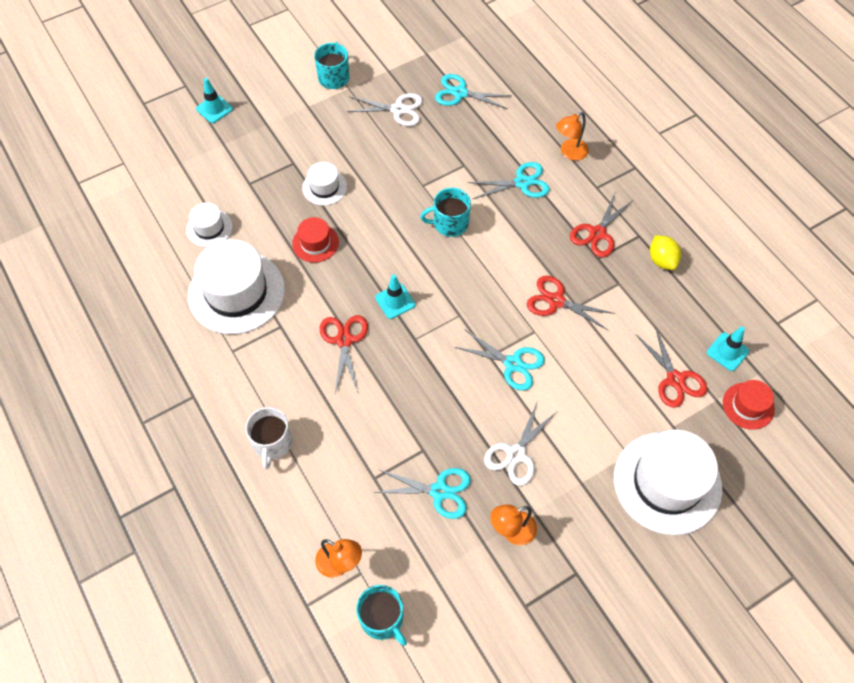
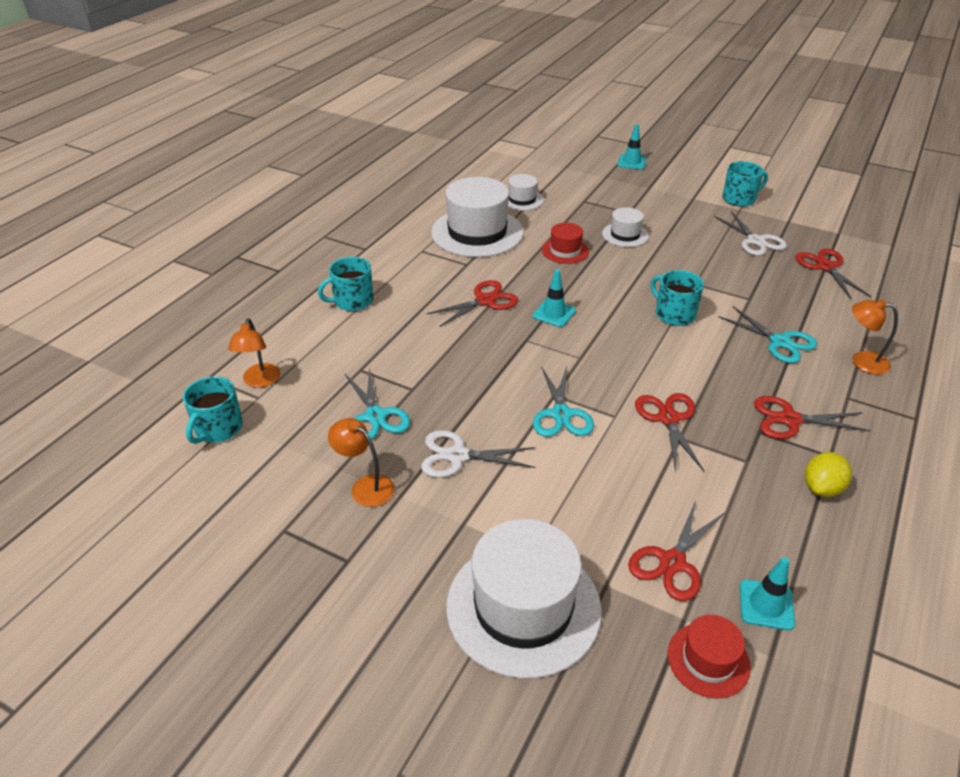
camera: 60 degrees right, 20 degrees down
(272, 443) = (352, 301): white mug -> turquoise mug
(460, 93) = (825, 266): turquoise scissors -> red scissors

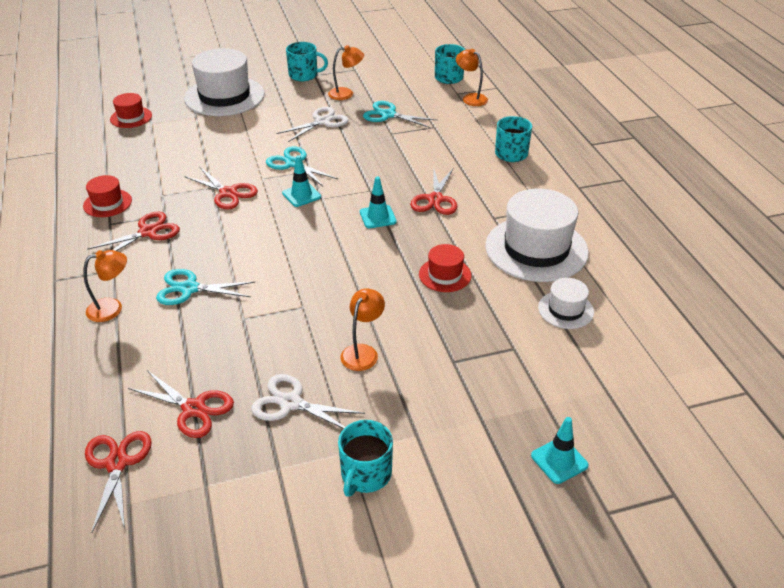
camera: 135 degrees right, 0 degrees up
(625, 235) = (420, 326): white hat -> none
(672, 562) = (171, 136): red scissors -> red scissors (117, 463)
(674, 314) = (292, 266): turquoise mug -> turquoise mug (304, 75)
(680, 241) = (363, 352): none -> orange lamp
(766, 605) = (114, 143): turquoise traffic cone -> turquoise traffic cone (301, 195)
(822, 488) = (107, 203): yellow lemon -> red hat

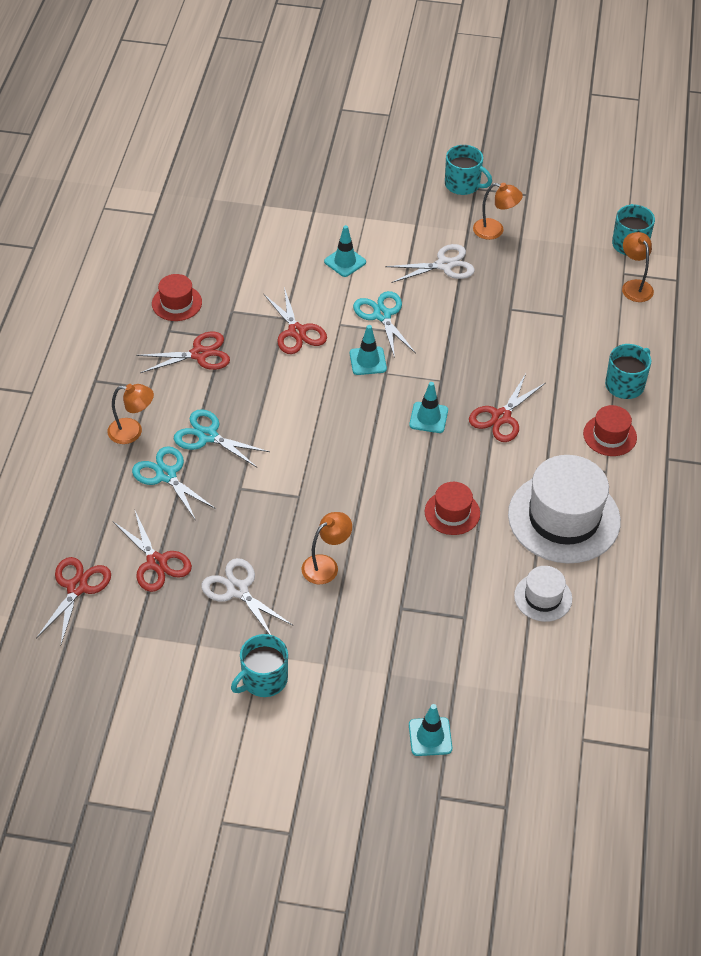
camera: 25 degrees right, 10 degrees up
(131, 117) = (247, 189): red hat -> red hat (610, 435)
(224, 96) = (358, 189): white hat -> none
(241, 140) = (345, 262): none -> turquoise traffic cone
(388, 115) = (523, 279): turquoise scissors -> turquoise scissors (166, 475)

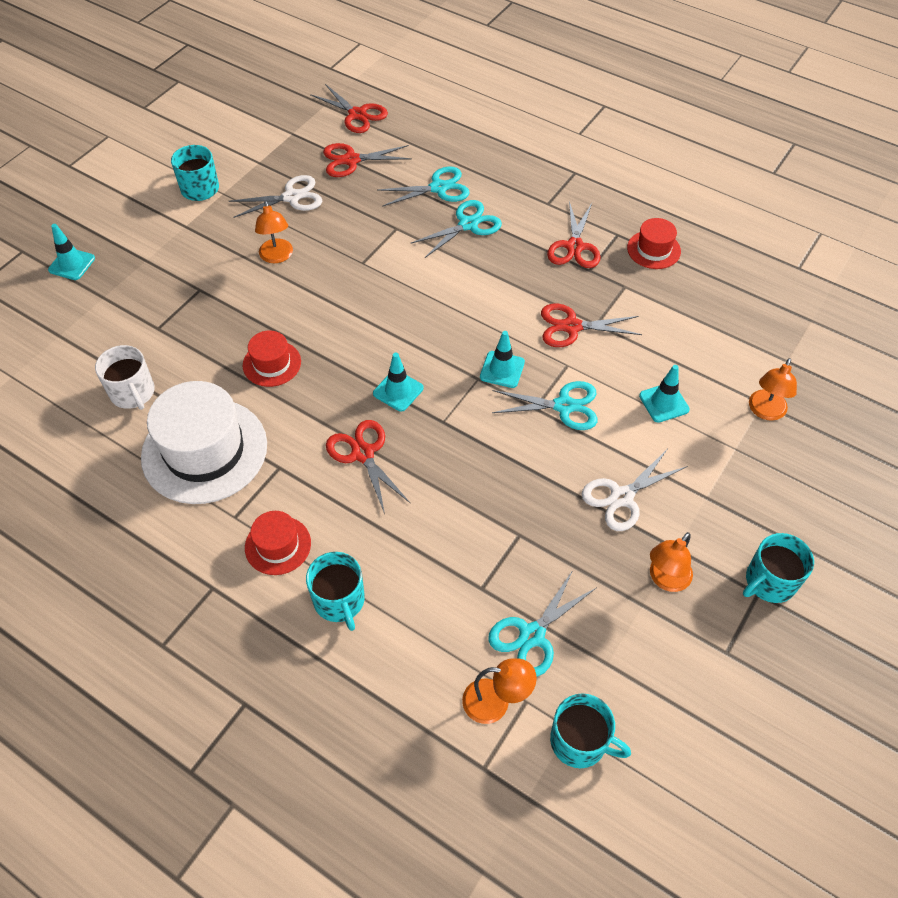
camera: 115 degrees right, 5 degrees up
(132, 431) = (500, 180): orange lamp -> orange lamp (765, 411)
(444, 265) = (621, 497): white scissors -> white scissors turned 45 degrees clockwise
(543, 597) = (133, 393): white hat -> white mug
(579, 282) = (532, 635): none -> turquoise scissors

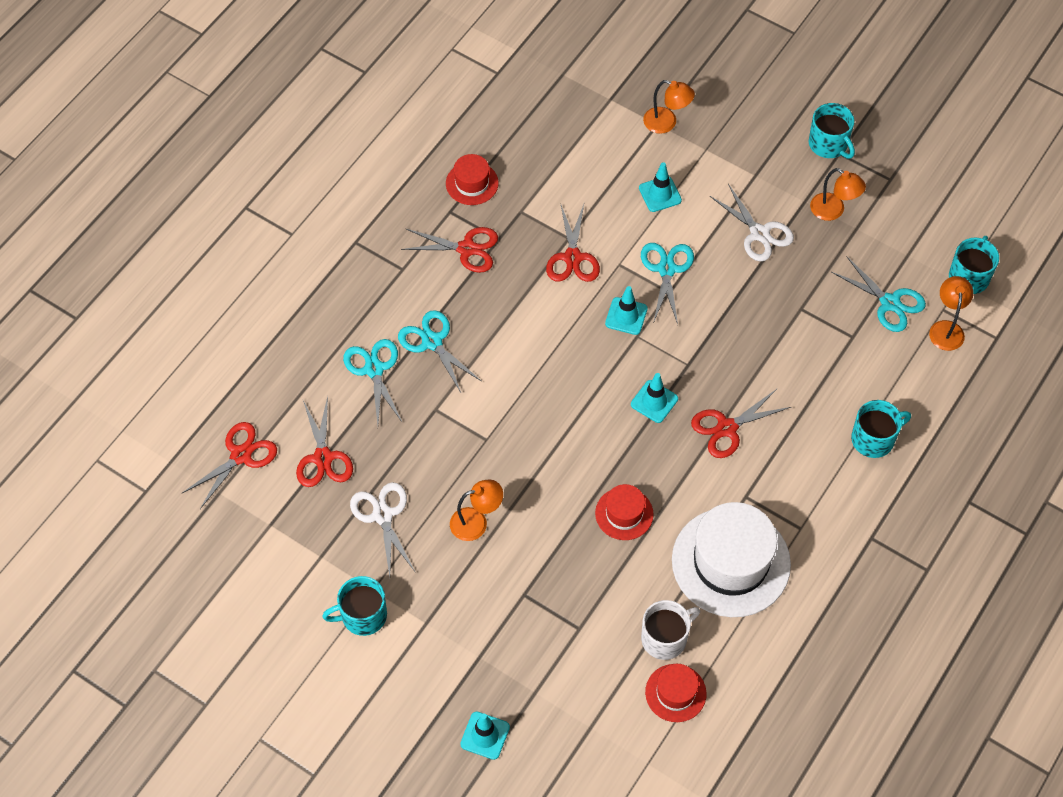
camera: 90 degrees left, 5 degrees up
(278, 545) = (826, 490): red hat -> red hat (675, 693)

